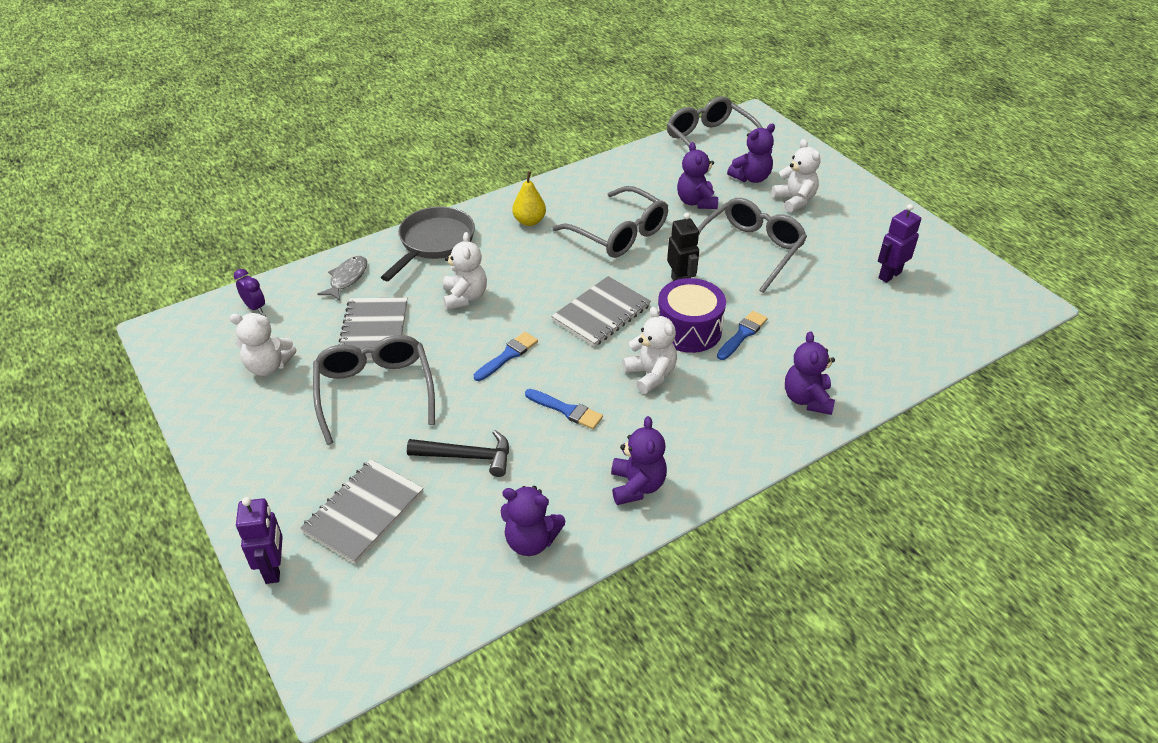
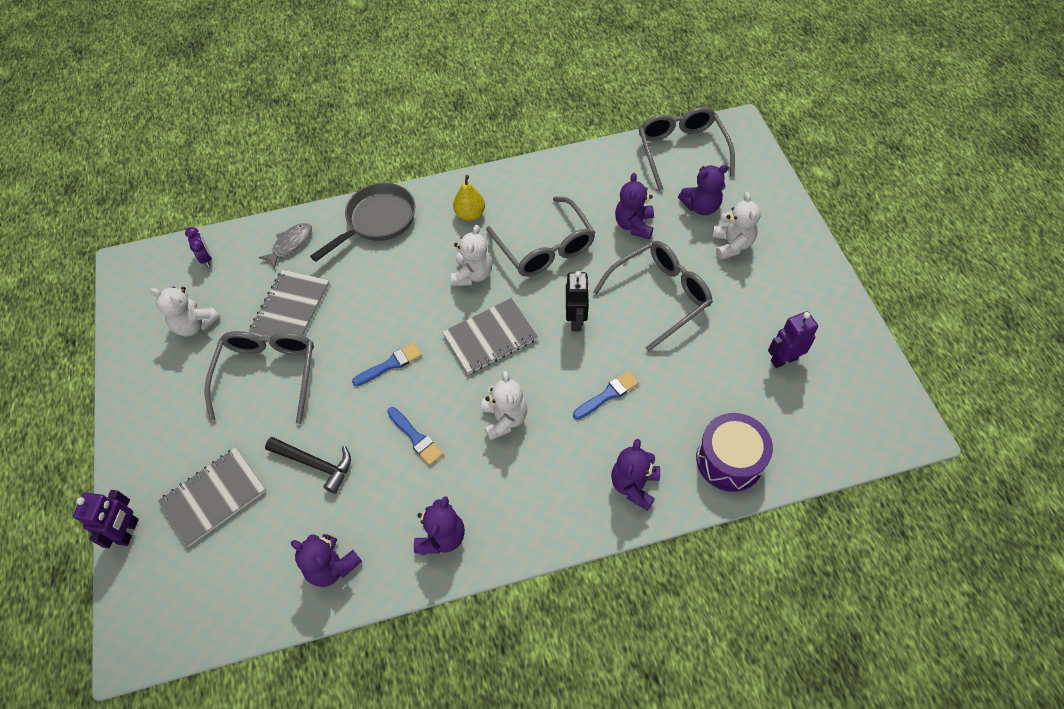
camera: 20 degrees right, 15 degrees up
(465, 297) = (380, 289): white teddy bear -> white teddy bear (472, 274)
(688, 330) = (561, 376): purple drum -> purple drum (729, 460)

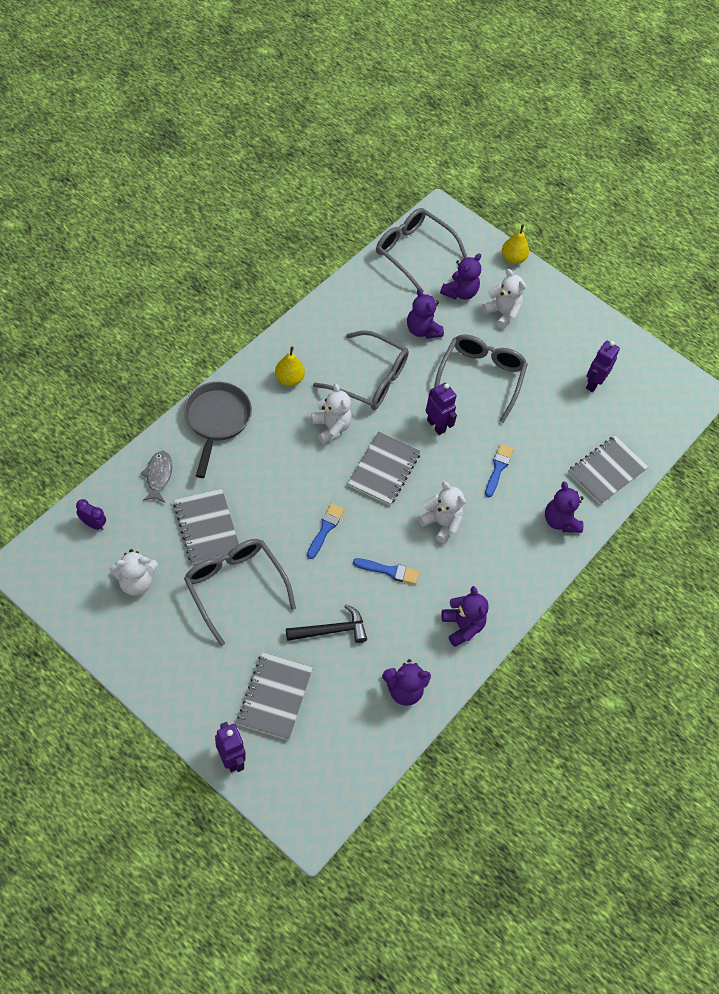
camera: 45 degrees left, 0 degrees up
(576, 321) = (436, 425): black robot -> purple robot
(729, 460) = (606, 471): purple drum -> grey notebook
(784, 197) = (513, 258): none -> yellow pear

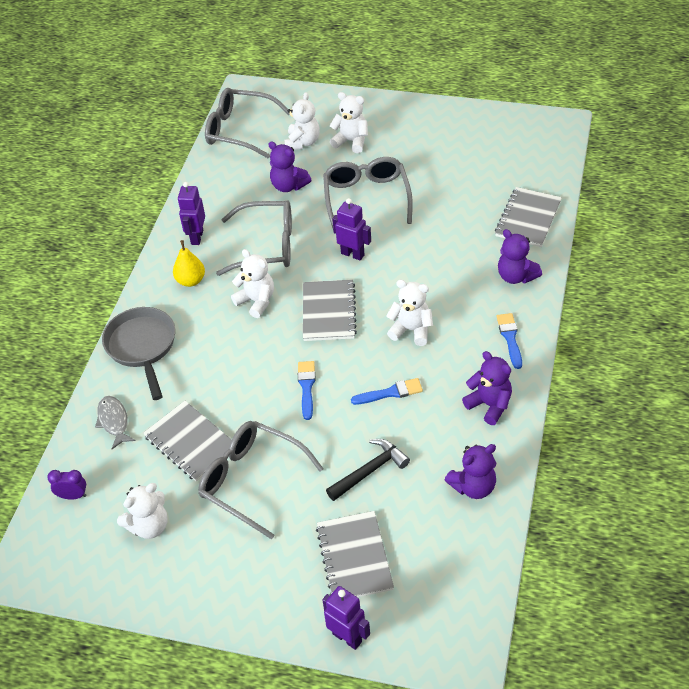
camera: 15 degrees left, 10 degrees down
(459, 292) = (303, 142): purple teddy bear -> white teddy bear
(498, 468) = (432, 261): blue brush -> blue brush (510, 338)
(513, 258) = (332, 97): yellow pear -> none
(593, 383) = (468, 158): purple robot -> purple robot (197, 237)

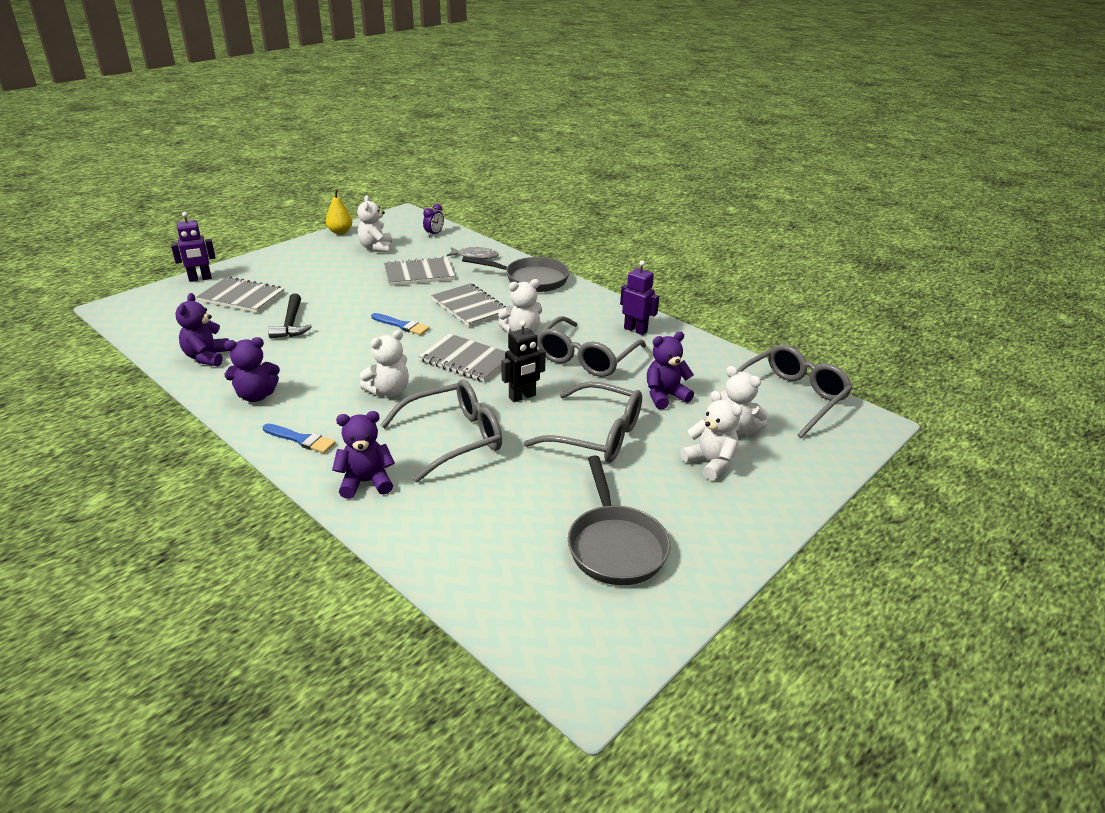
camera: 115 degrees right, 15 degrees down
(191, 281) = (582, 314): yellow pear -> yellow pear (340, 232)
(251, 480) = (355, 283): grey glasses -> grey glasses (454, 438)
(351, 141) = (710, 463): white teddy bear -> white teddy bear turned 90 degrees counterclockwise
(352, 254) = (522, 397): purple robot -> black robot
(390, 392) = (341, 356): blue brush -> none
(463, 150) = (615, 545): none -> grey pan
(528, 218) = (436, 537): grey notebook -> grey notebook (469, 307)

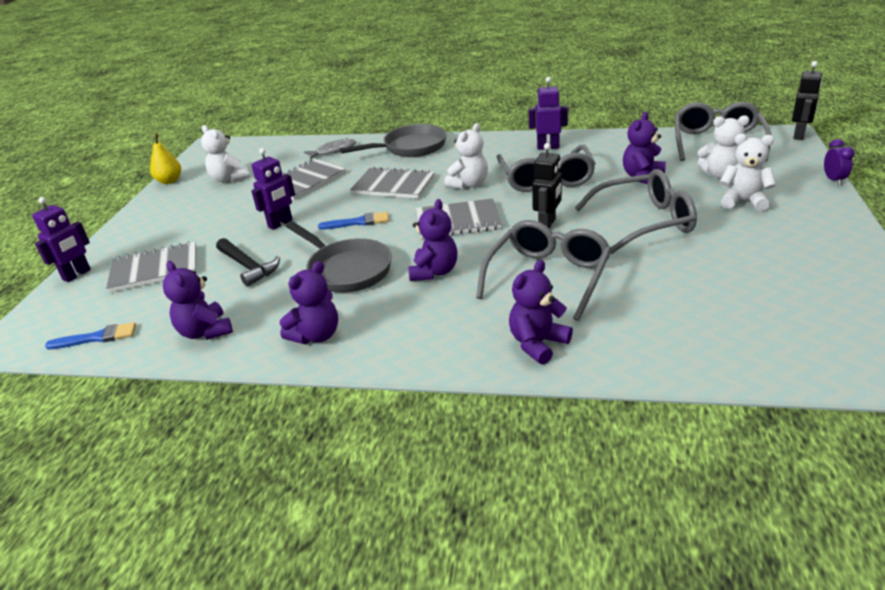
camera: 30 degrees left, 0 degrees up
(301, 439) = (423, 345): blue brush -> blue brush (97, 337)
(355, 301) = (280, 224): none -> purple robot
(389, 391) = (434, 272): white teddy bear -> purple teddy bear
(434, 234) = (267, 149): purple clock -> purple clock (833, 180)
(615, 545) = (783, 281): grey pan -> grey pan (346, 270)
(884, 430) = (799, 135): none -> black robot

